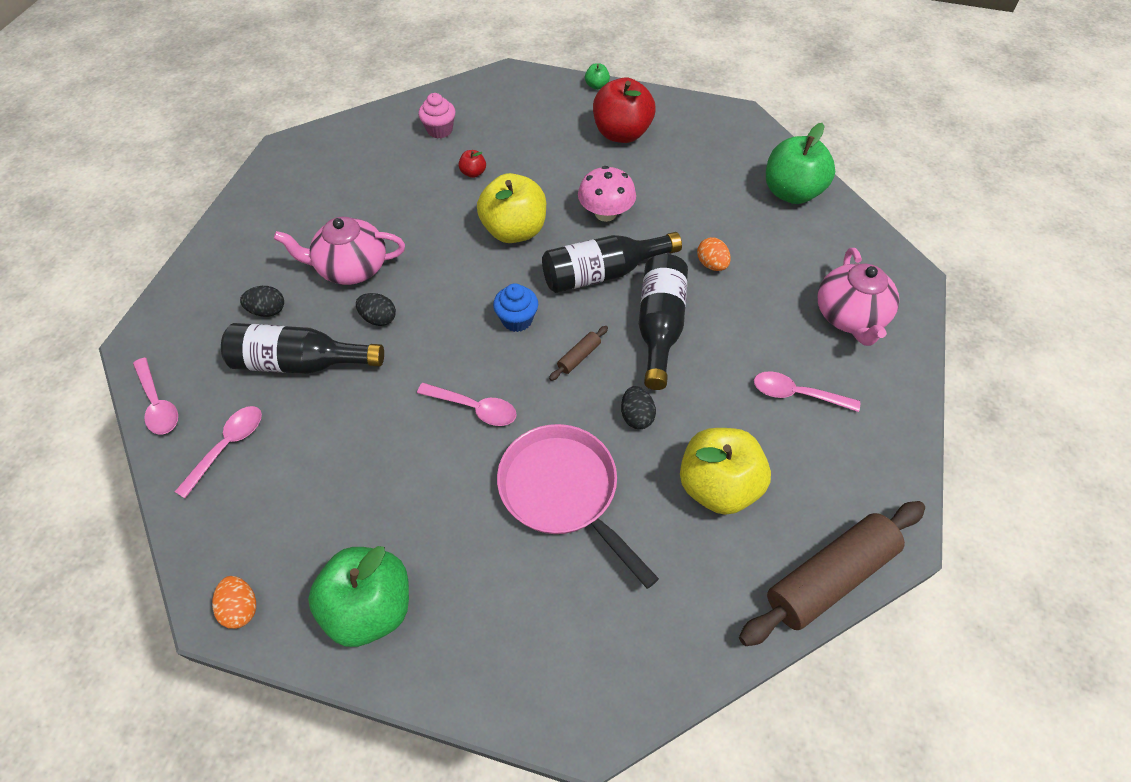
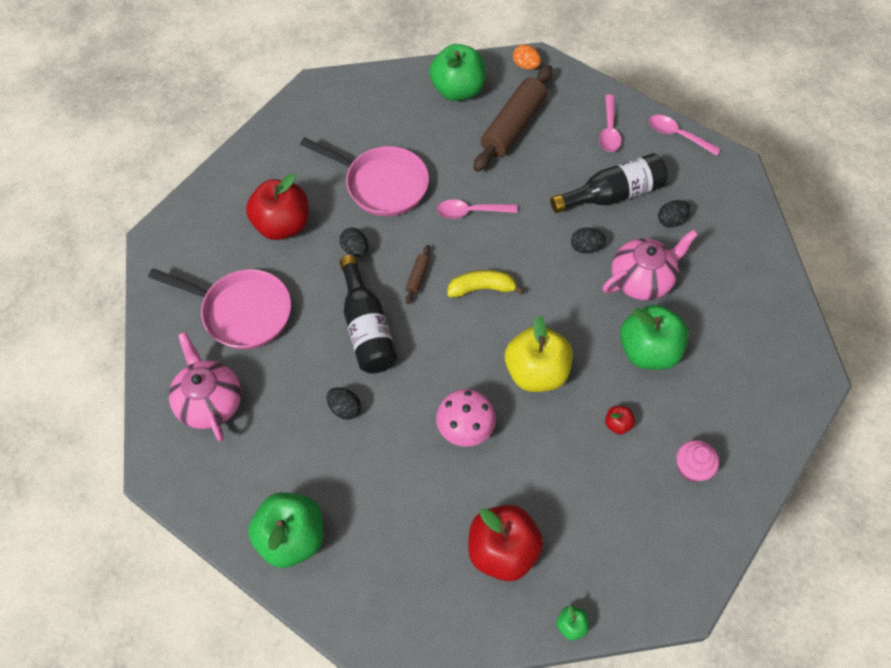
camera: 155 degrees right, 5 degrees up
(401, 211) = (648, 351): none -> green apple
(517, 320) = (481, 288): blue cupcake -> yellow banana
(602, 273) = (436, 359): black bottle -> none
(711, 265) = (345, 408): orange egg -> black egg
(717, 486) = (282, 225): yellow apple -> red apple
(796, 394) = (242, 312): pink spoon -> pink pan
(829, 577) = (198, 199): brown rolling pin -> brown rolling pin (513, 126)

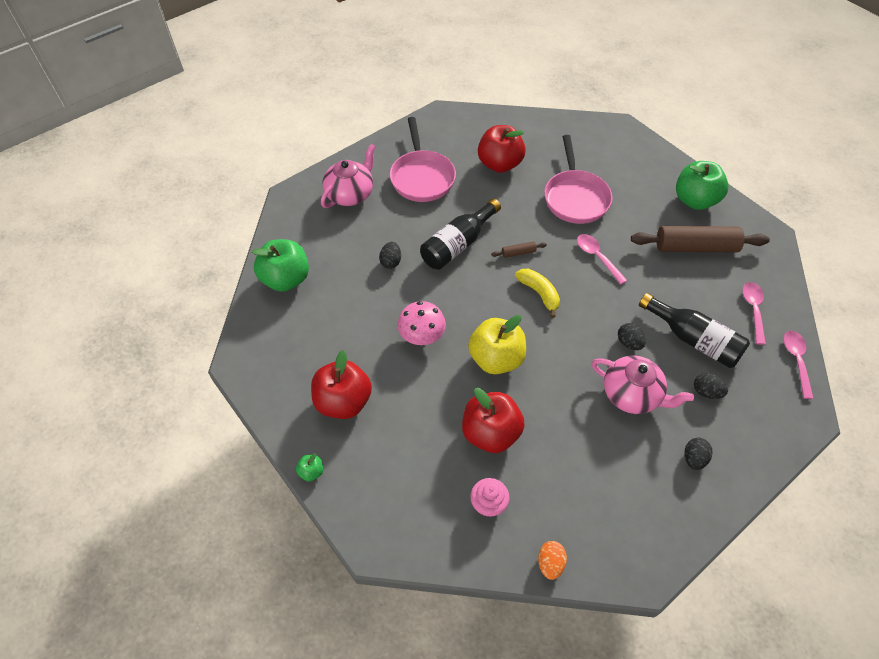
camera: 60 degrees right, 5 degrees down
(355, 249) = (512, 209): black egg -> black egg (693, 458)
(526, 66) = (759, 229): orange egg -> orange egg (550, 563)
(609, 130) = (753, 310): pink spoon -> pink spoon turned 120 degrees clockwise
(617, 424) = (490, 433): red apple -> red apple, size x2.35
(648, 351) = (570, 427): green apple -> none

